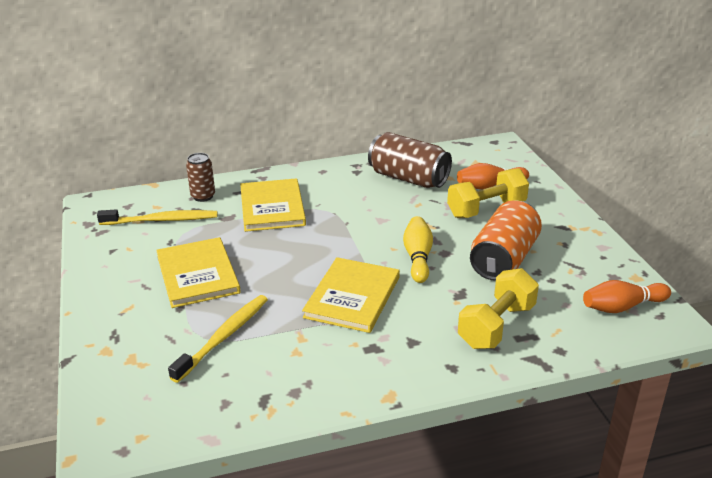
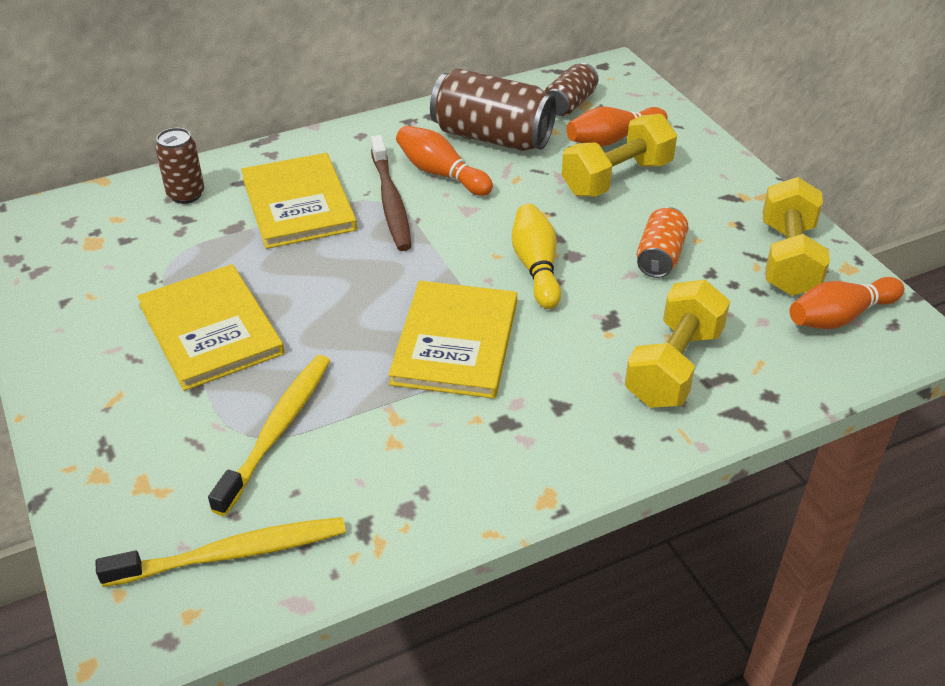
camera: 10 degrees left, 10 degrees up
(162, 220) = (131, 241): yellow toothbrush -> yellow toothbrush (233, 554)
(332, 211) = (390, 202): none -> brown toothbrush
(369, 197) = (441, 174): none -> orange bowling pin
(465, 163) = (569, 104): none -> brown can
(504, 259) = (660, 257): orange can -> orange can, size x0.56
(594, 268) = (788, 259): none -> yellow dumbbell

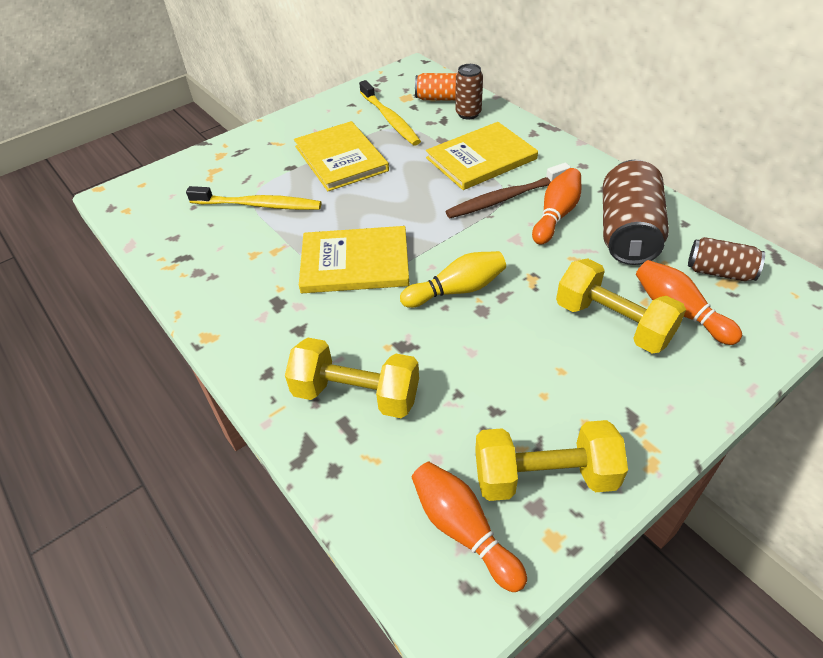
camera: 80 degrees right, 5 degrees up
(211, 329) = (341, 158): yellow book -> yellow book turned 75 degrees counterclockwise
(233, 554) = (165, 213): yellow toothbrush -> yellow toothbrush (390, 119)
(660, 257) = (503, 369): orange can -> orange can (438, 98)

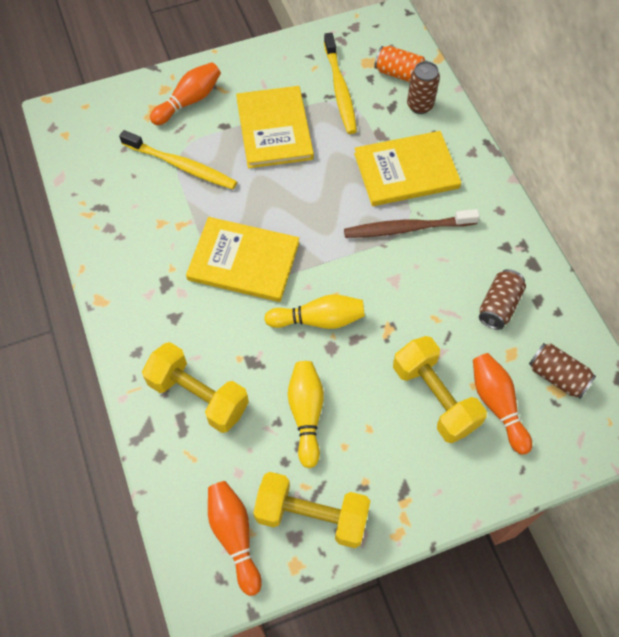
camera: 15 degrees right, 15 degrees up
(486, 377) = (306, 414): none -> yellow bowling pin
(556, 215) = (443, 264): orange bowling pin -> orange bowling pin (189, 101)
(627, 233) = (499, 306): brown can -> brown can, size x0.56

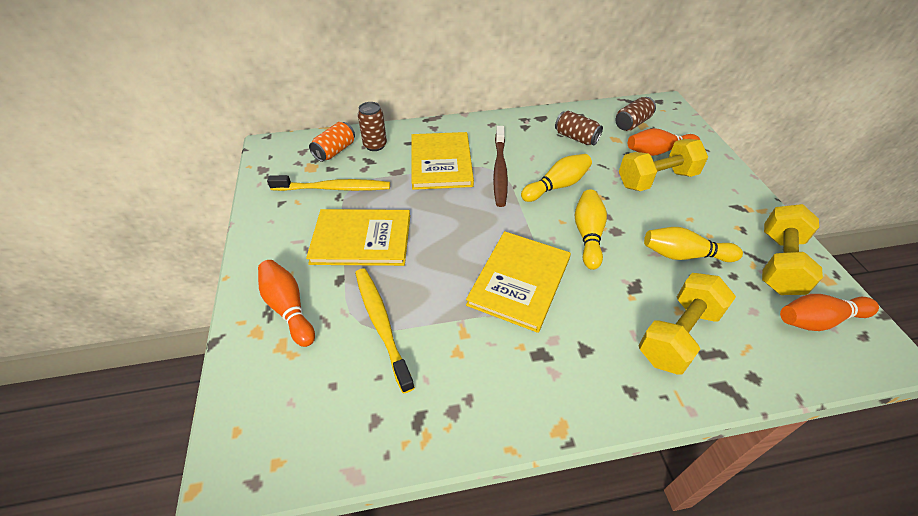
camera: 80 degrees left, 15 degrees down
(181, 166) = (381, 324): yellow toothbrush -> yellow toothbrush turned 60 degrees counterclockwise
(394, 287) = (556, 186): none -> yellow bowling pin

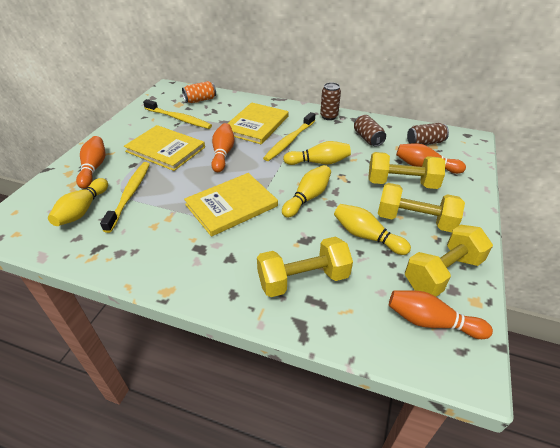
camera: 30 degrees right, 5 degrees down
(339, 378) = (82, 210): none -> yellow bowling pin
(375, 145) = (226, 104): brown can -> brown can (329, 116)
(441, 217) = (223, 154): none -> orange bowling pin
(500, 171) = (289, 141): brown toothbrush -> yellow toothbrush
(706, 217) = (415, 220): none -> yellow dumbbell

